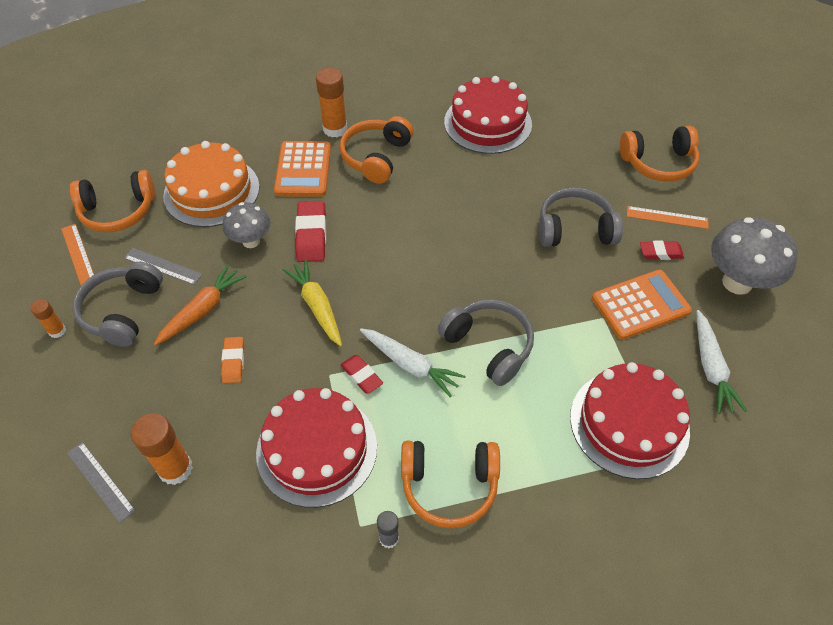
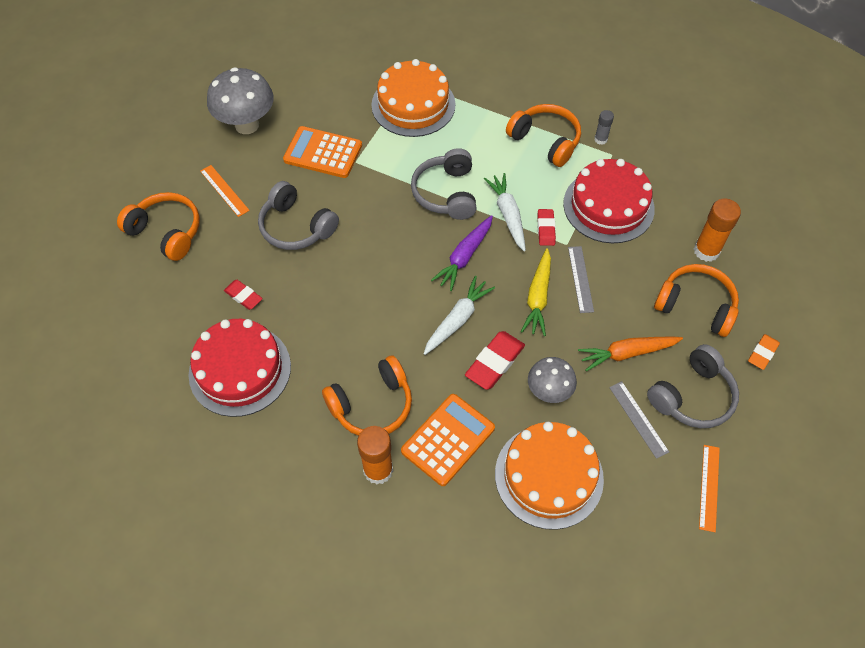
camera: 140 degrees left, 5 degrees up
(57, 331) = (754, 414): orange glue stick -> none
(100, 481) = (760, 274): grey ruler -> grey ruler (580, 279)
(118, 211) = (650, 516): orange headphones -> orange headphones (695, 305)
(233, 362) = (627, 296): orange eraser -> orange eraser (762, 353)
(412, 298) = (464, 257): none -> purple carrot
(629, 423) = (413, 105): red cake -> orange cake
(660, 253) = (264, 172): red eraser -> red eraser (243, 296)
(711, 368) = (332, 98): white carrot -> white carrot (457, 319)

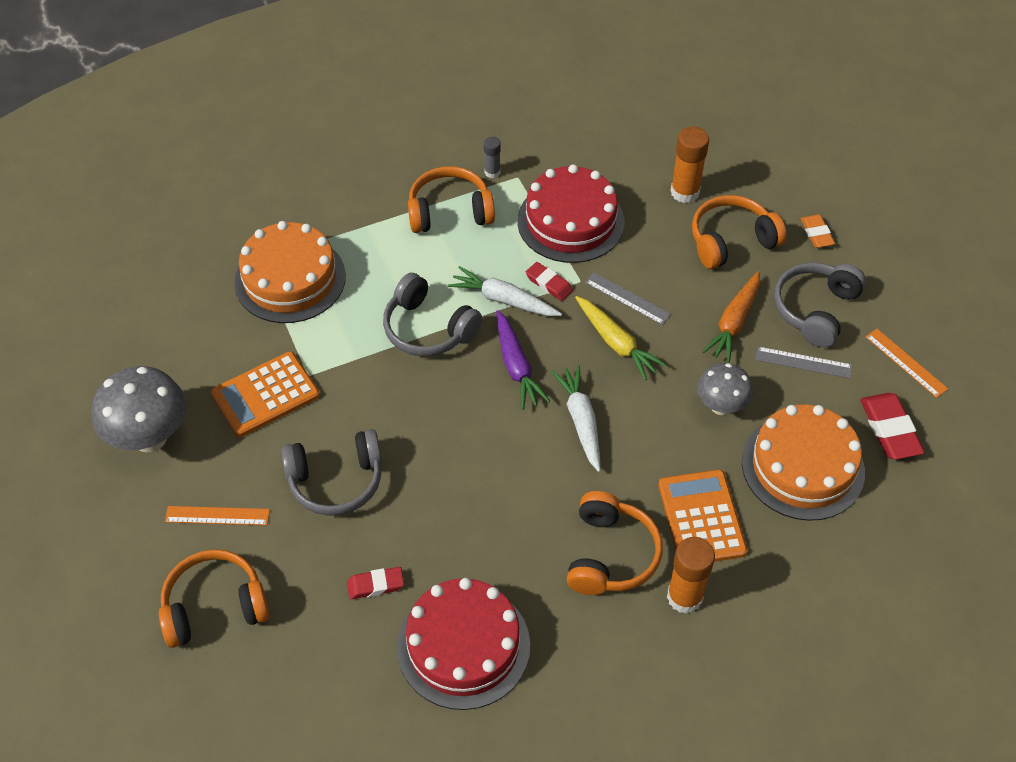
camera: 50 degrees left, 5 degrees down
(494, 362) = (654, 425): red eraser -> red eraser (889, 429)
(692, 396) = (815, 310): grey headphones -> grey headphones turned 150 degrees counterclockwise

